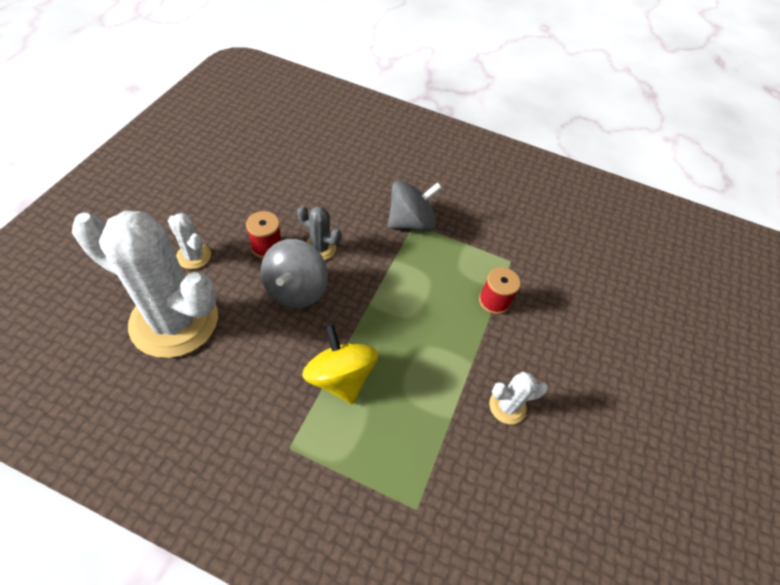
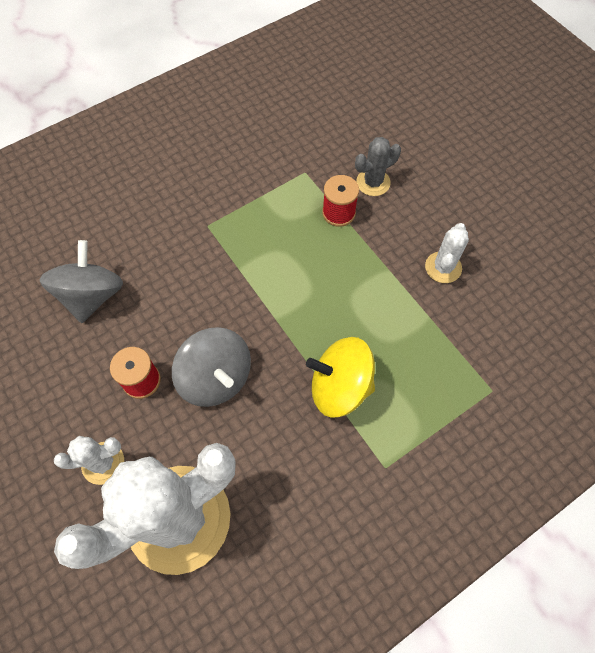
camera: 50 degrees left, 10 degrees up
(320, 248) = (179, 329): grey cactus -> grey cactus (373, 182)
(410, 222) = (204, 228): grey spinning top -> grey spinning top (92, 296)

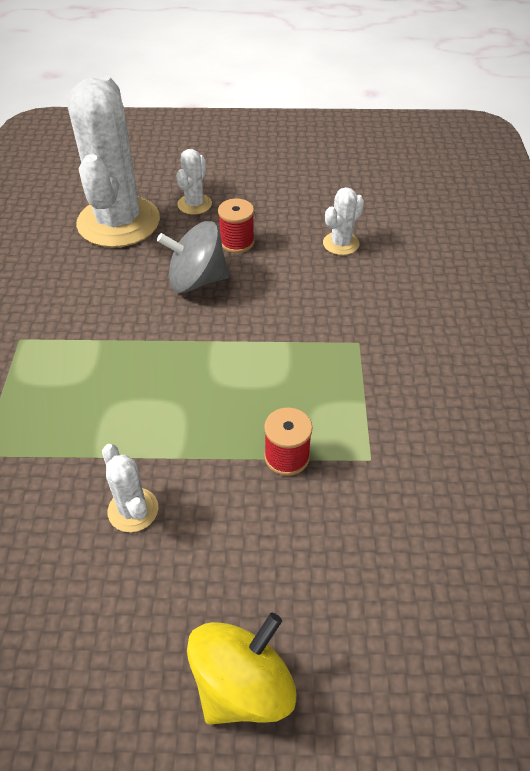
camera: 125 degrees right, 15 degrees down
(92, 296) = (341, 243): grey spinning top -> white cactus
(340, 387) = (108, 348): yellow spinning top -> yellow spinning top (243, 684)
(373, 182) = (302, 519): grey cactus -> none

